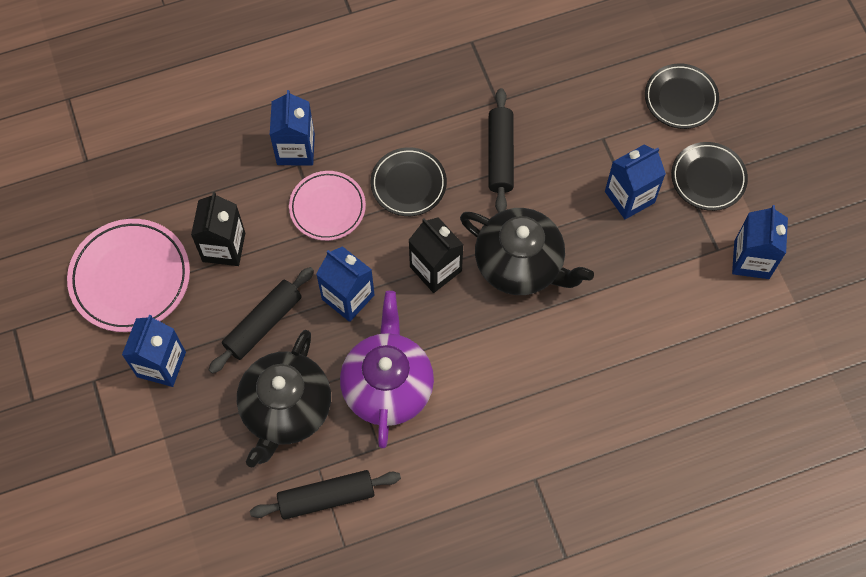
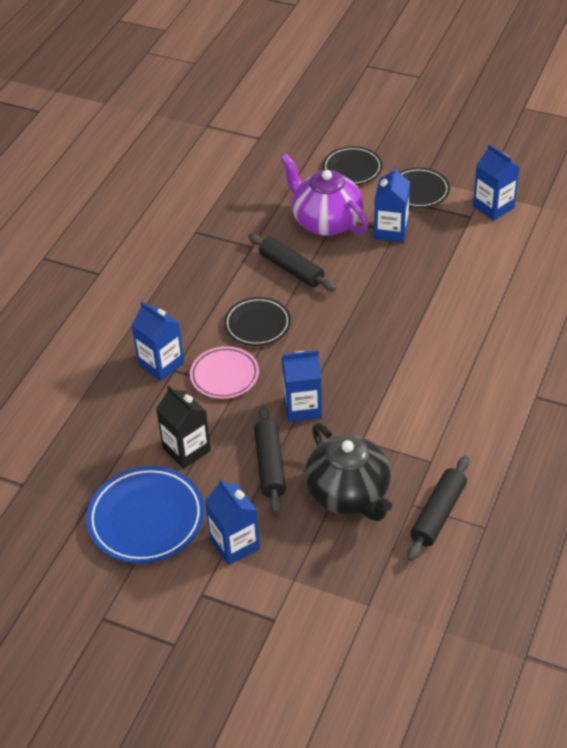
camera: 45 degrees left, 20 degrees down
(130, 278) = (146, 518): pink plate -> blue plate
(388, 386) = (391, 428): purple teapot -> purple teapot (325, 221)
(435, 269) = (334, 350): black carton -> none
(520, 264) = (378, 308): black teapot -> none

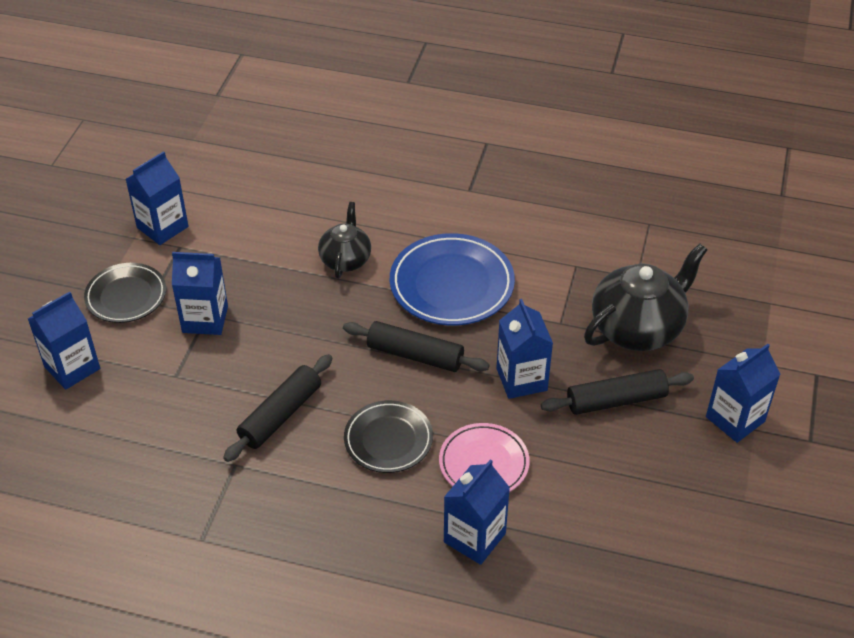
camera: 100 degrees left, 0 degrees up
(146, 518) = (728, 510): blue plate -> blue plate (451, 284)
(186, 449) = (613, 486): black carton -> none
(325, 221) = (184, 387): purple teapot -> none
(352, 169) = (72, 367): black plate -> blue carton
(438, 514) = (643, 257): black rolling pin -> black rolling pin (415, 355)
(449, 309) = (345, 259): none -> black teapot

